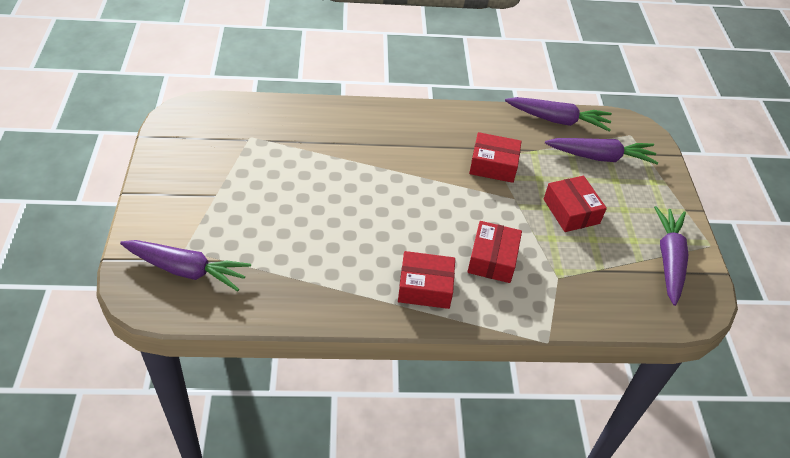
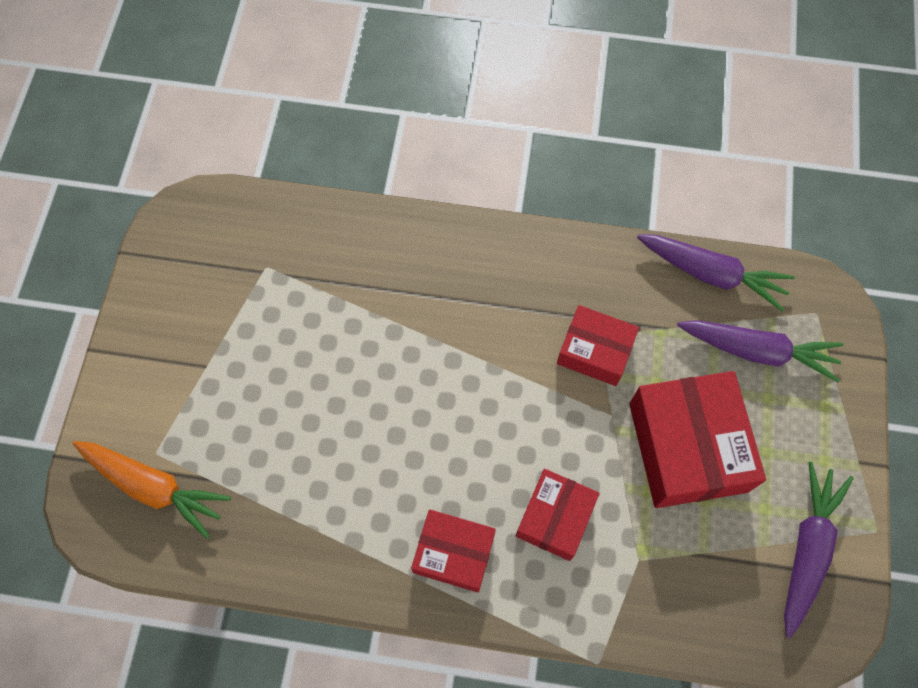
camera: 15 degrees right, 20 degrees up
(186, 270) = (153, 487): purple carrot -> orange carrot
(571, 211) = (687, 447): red box -> red box, size x1.67

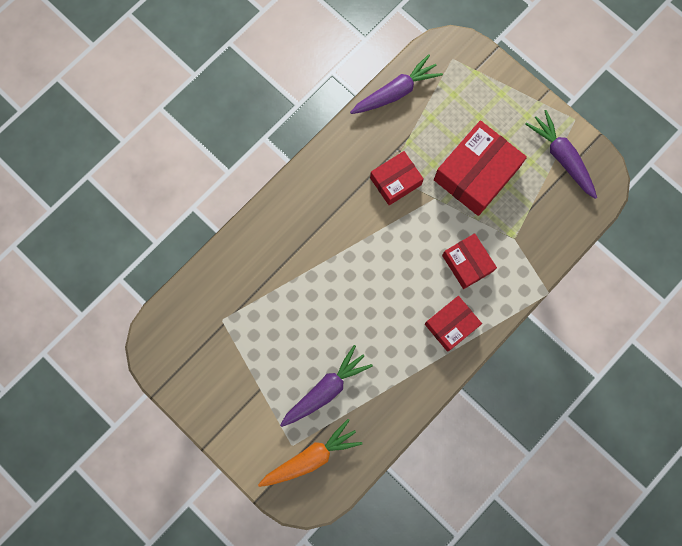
camera: 55 degrees left, 10 degrees up
(687, 447) = (476, 174): red box -> red box turned 75 degrees counterclockwise
(757, 351) = (452, 102): purple carrot -> purple carrot (325, 389)

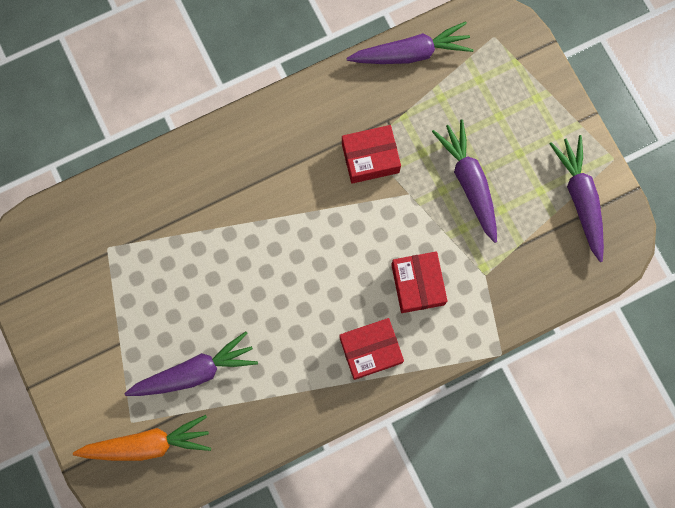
camera: 20 degrees right, 0 degrees up
(476, 174) = (469, 183): red box -> purple carrot

